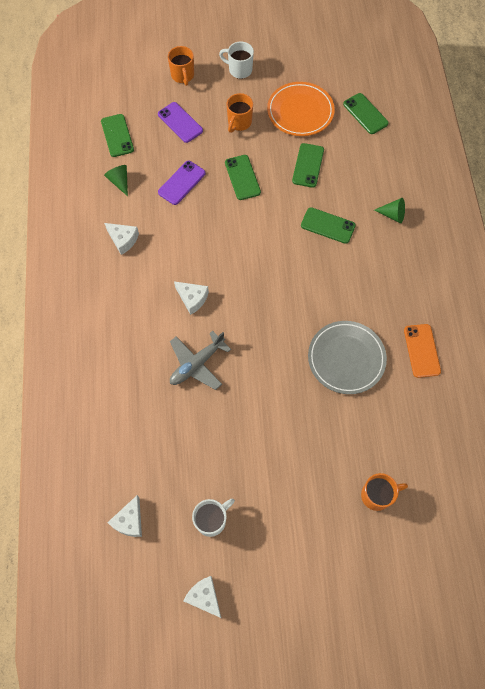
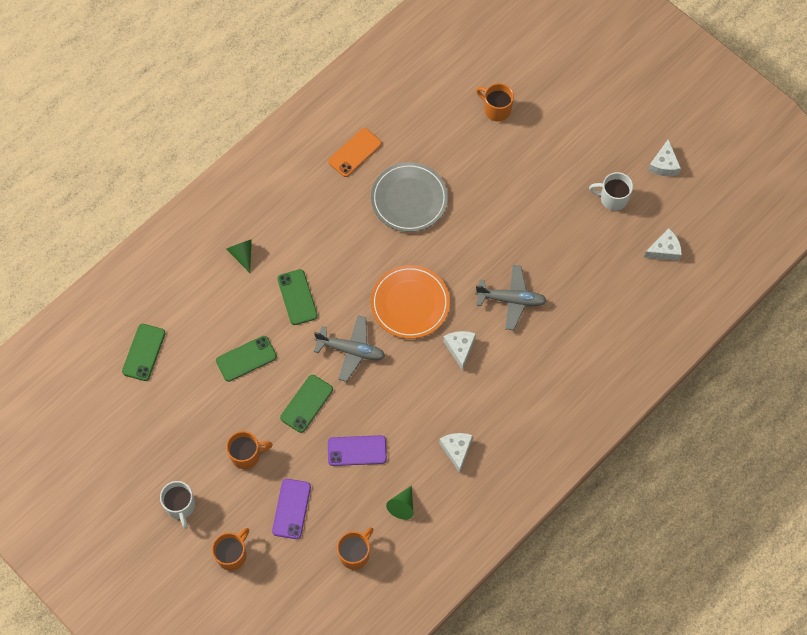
camera: 130 degrees left, 0 degrees up
(117, 135) = (355, 554): green phone -> orange mug
(256, 229) = (351, 350): none -> grey plane
(300, 111) = (188, 411): orange plate -> orange plate (410, 303)

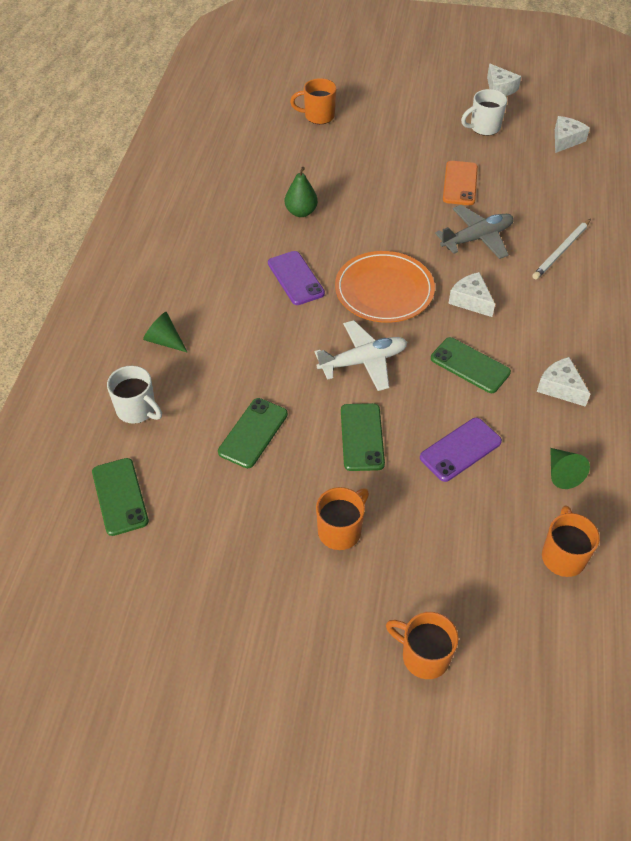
camera: 35 degrees left, 15 degrees down
(180, 506) = (308, 642): white mug -> white mug (137, 410)
(232, 555) = (424, 656): orange mug -> orange mug turned 60 degrees counterclockwise
(291, 509) = (446, 555): purple phone -> purple phone (296, 278)
(297, 297) = (260, 346): green phone -> green phone (470, 365)
(351, 350) = (363, 361): grey plane -> white plane
(355, 153) = (212, 203): orange phone -> orange phone (460, 183)
(409, 199) = (301, 212): grey plate -> green pear
(560, 348) = (561, 251): none -> white pencil

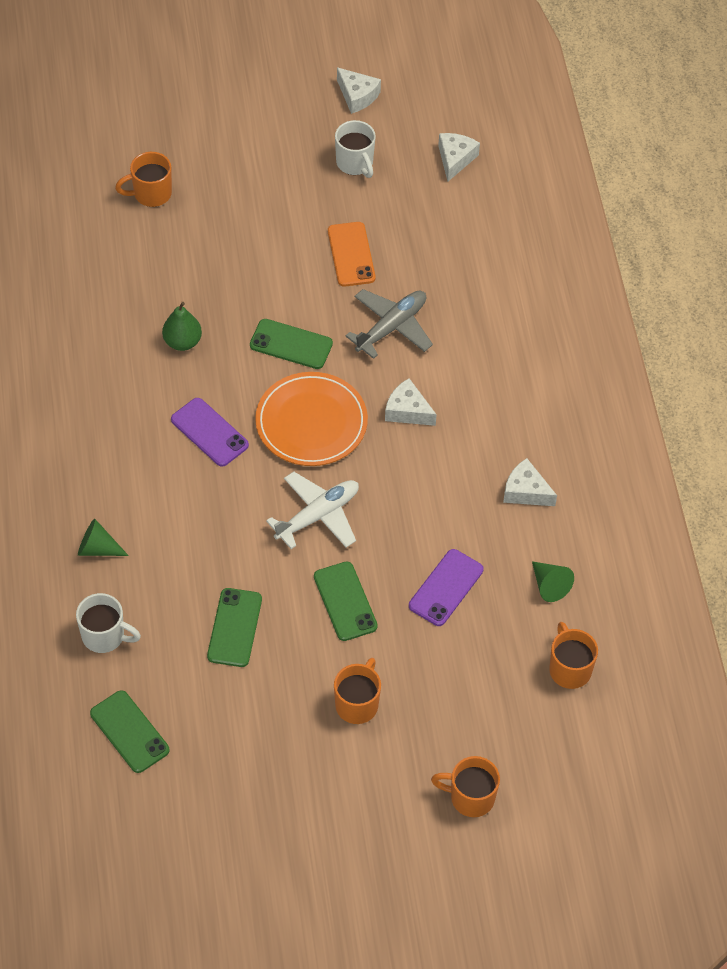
camera: 20 degrees left, 5 degrees up
(470, 365) = (428, 490): green phone -> green phone (291, 344)
(484, 128) = (355, 163): white mug -> white mug turned 75 degrees counterclockwise
(561, 251) = (487, 320): white pencil -> none

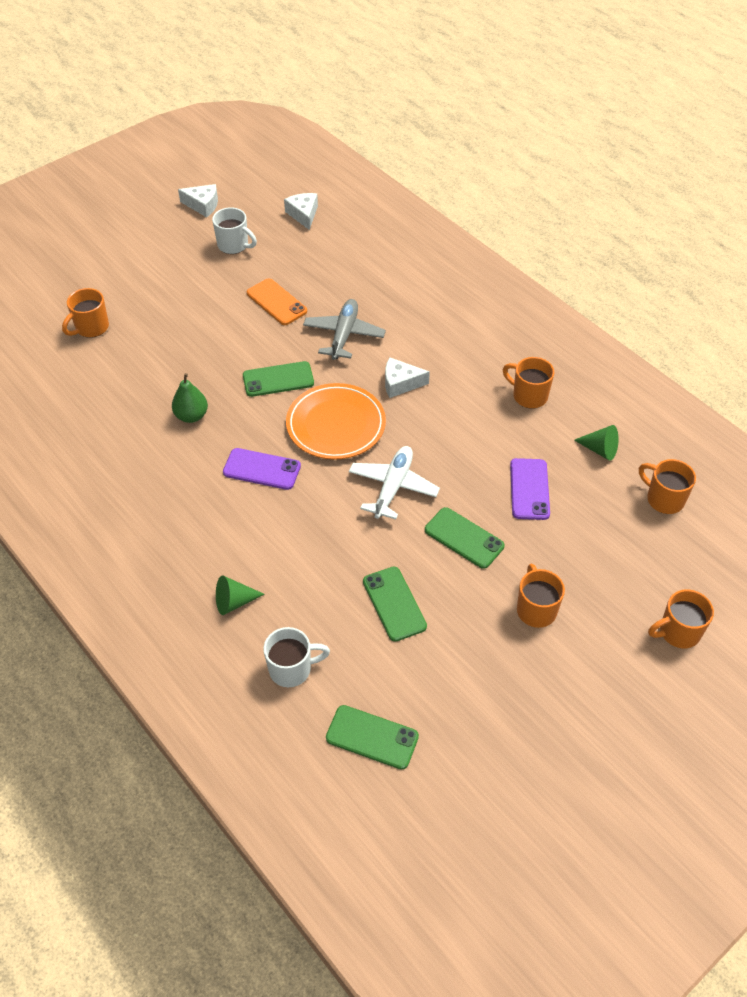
camera: 30 degrees left, 5 degrees down
(526, 491) = (528, 396): white cheese -> orange mug

